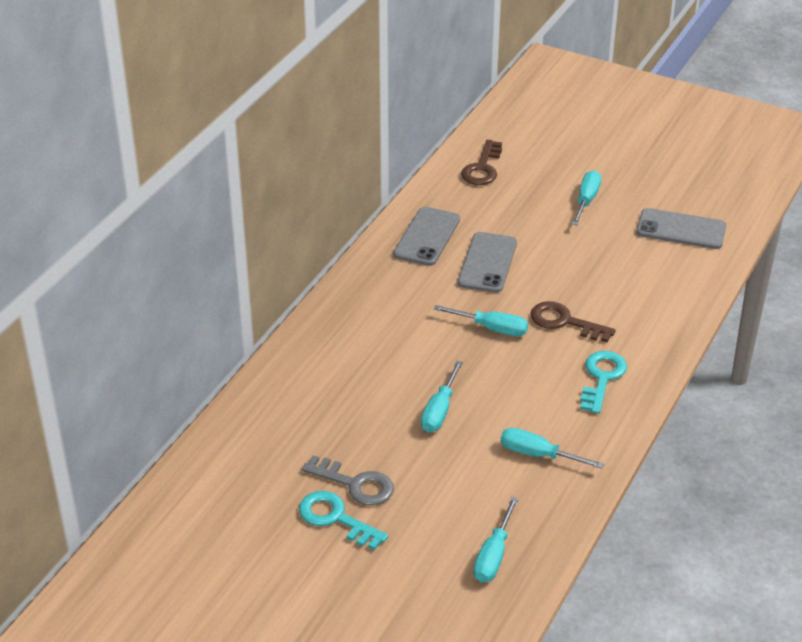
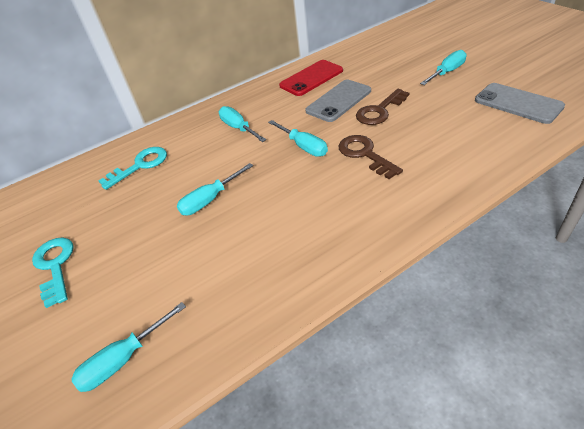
camera: 35 degrees right, 5 degrees up
(355, 484) = (97, 241): grey key -> none
(427, 237) = (311, 78): grey phone -> red phone
(482, 168) = (383, 44): brown key -> brown key (379, 111)
(538, 455) = (251, 265): turquoise screwdriver -> turquoise screwdriver (239, 128)
(602, 378) = (362, 209): turquoise key -> turquoise key (140, 165)

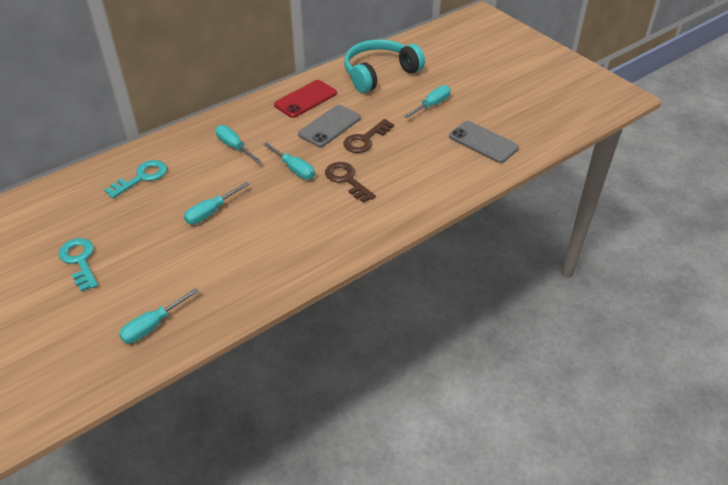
camera: 10 degrees left, 0 degrees up
(384, 49) = (379, 73): none -> turquoise headphones

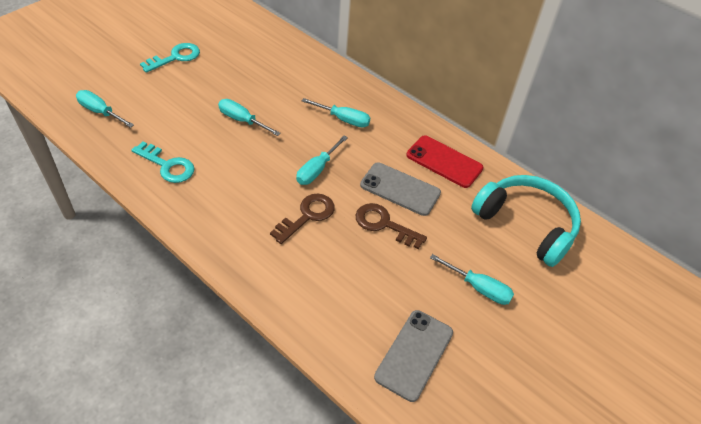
camera: 75 degrees right, 5 degrees up
(142, 177) = (284, 68): turquoise key -> turquoise key (167, 166)
(234, 147) = (343, 119): turquoise screwdriver -> turquoise screwdriver turned 75 degrees clockwise

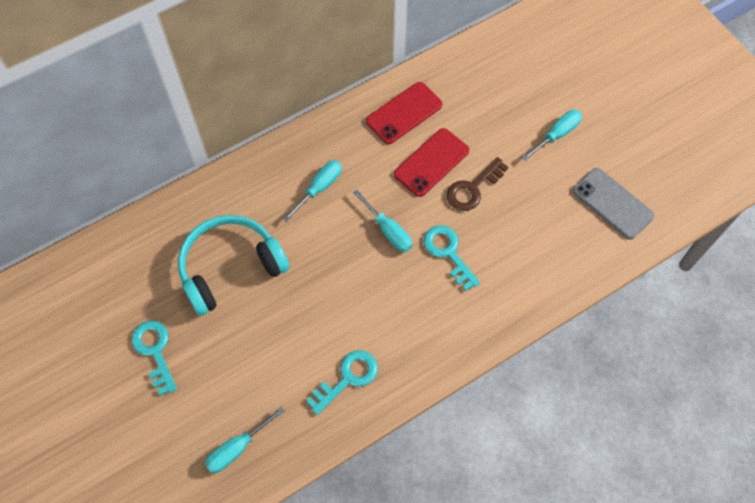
camera: 70 degrees left, 15 degrees up
(242, 120) = (294, 290): turquoise screwdriver -> none
(307, 216) = (448, 253): brown key -> turquoise key
(400, 189) = (431, 162): grey phone -> red phone
(526, 224) = (496, 73): turquoise headphones -> turquoise headphones (230, 267)

